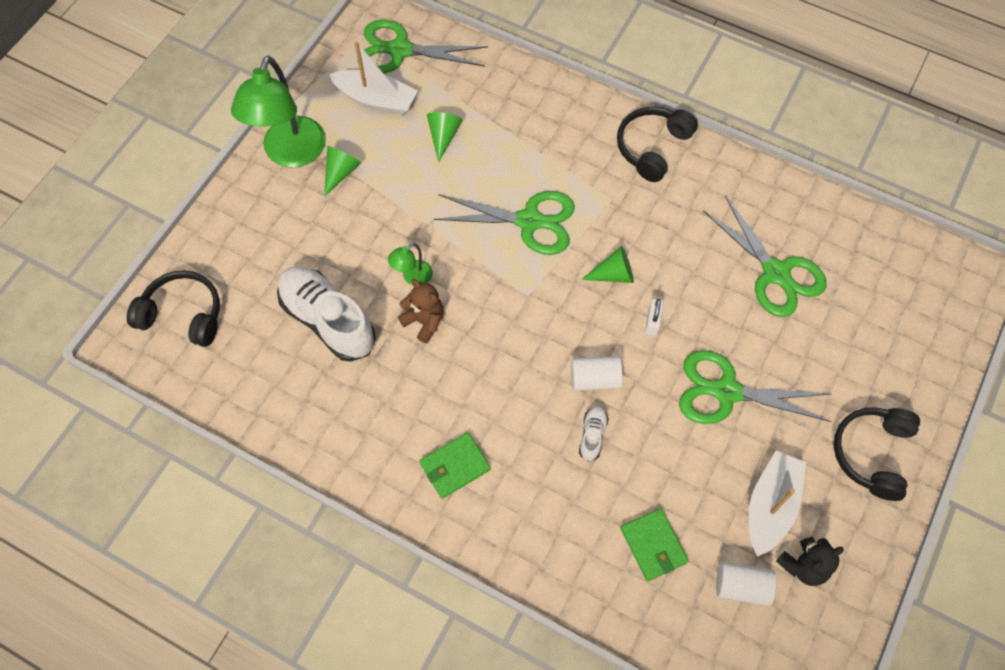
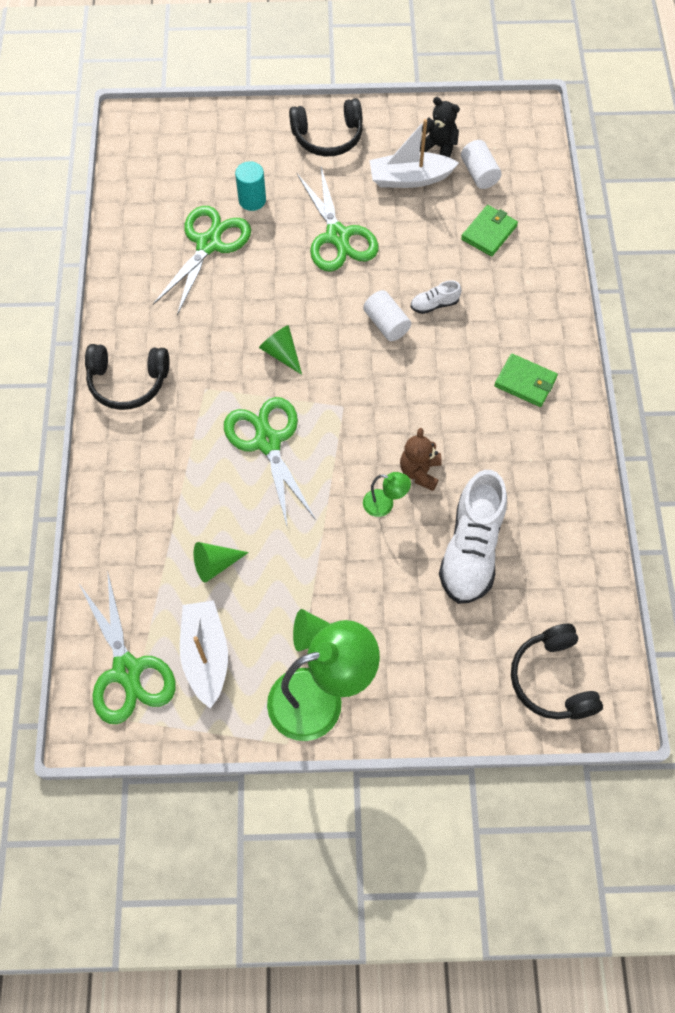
camera: 120 degrees left, 0 degrees up
(652, 322) = (309, 307): white padlock -> none
(814, 336) = (252, 200): none -> turquoise cylinder

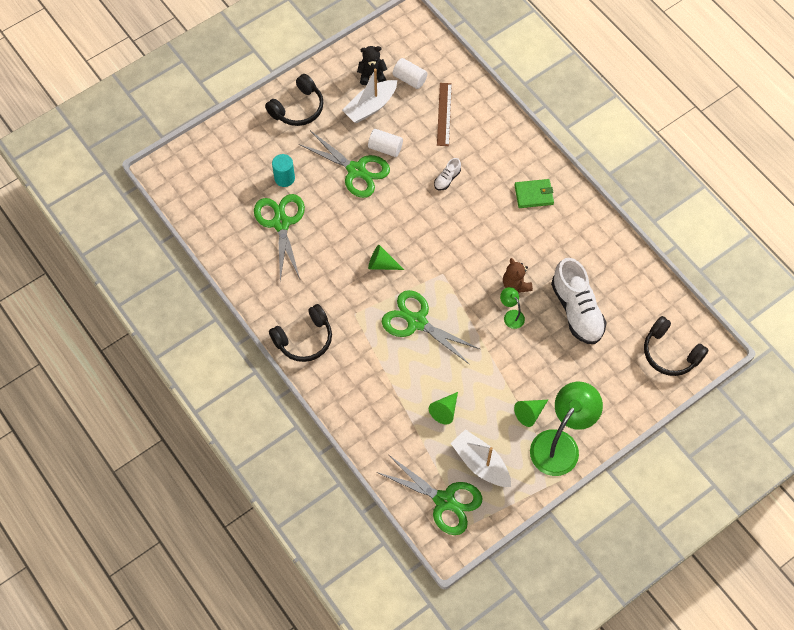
camera: 35 degrees left, 0 degrees up
(384, 504) = (511, 315): green lamp -> green lamp turned 105 degrees counterclockwise
(386, 324) = (428, 208): white cylinder -> white cylinder (385, 148)
(489, 232) = (444, 114): green wallet -> brown ruler

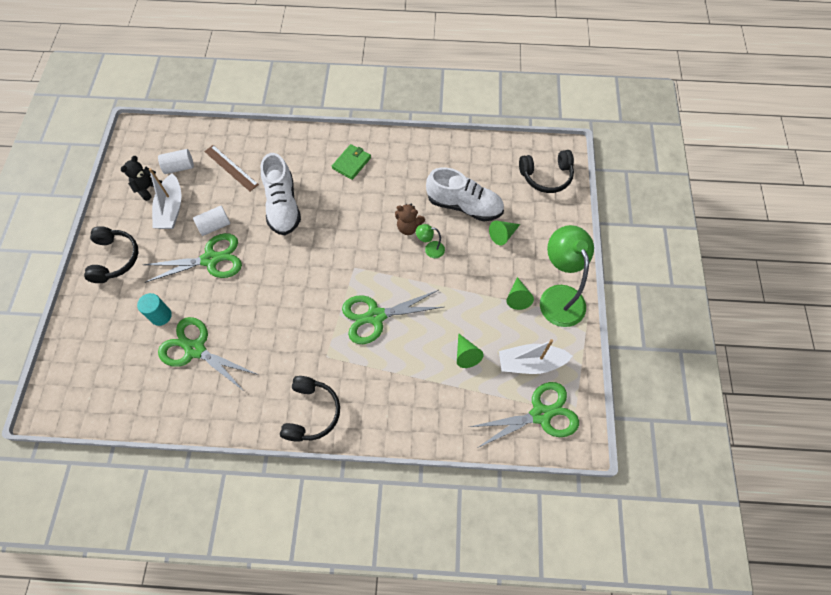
camera: 50 degrees left, 0 degrees up
(382, 264) = (305, 303): green cone -> green cone (503, 235)
(447, 179) = (283, 205): white shoe -> white shoe, size x2.25

